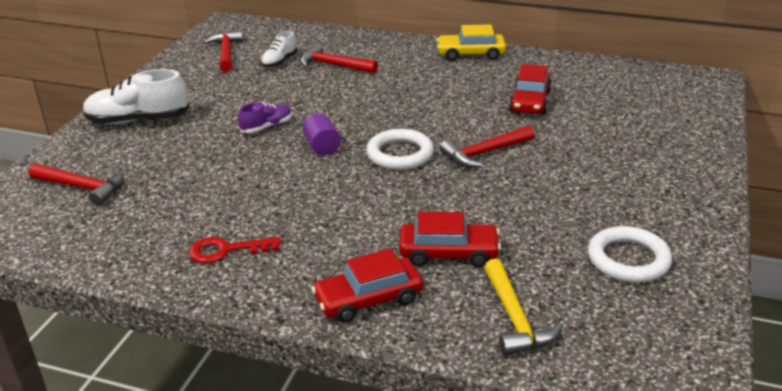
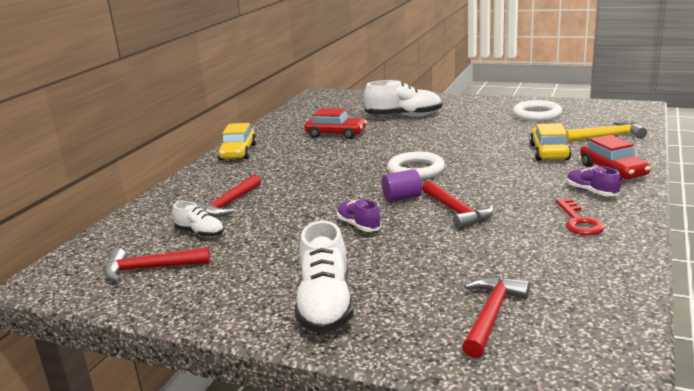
camera: 85 degrees left, 10 degrees down
(303, 270) = (591, 192): none -> purple shoe
(448, 253) = (549, 152): red car -> yellow car
(484, 153) = (415, 145): red hammer -> red hammer (456, 211)
(608, 144) = (404, 116): none -> white shoe

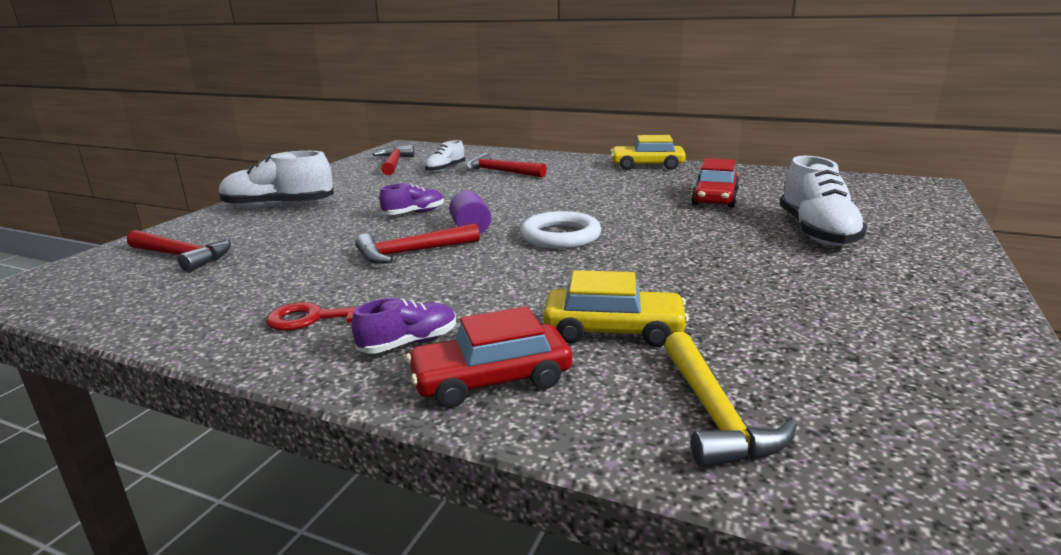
camera: 90 degrees right, 0 degrees up
(537, 114) = (878, 345): white ring -> none

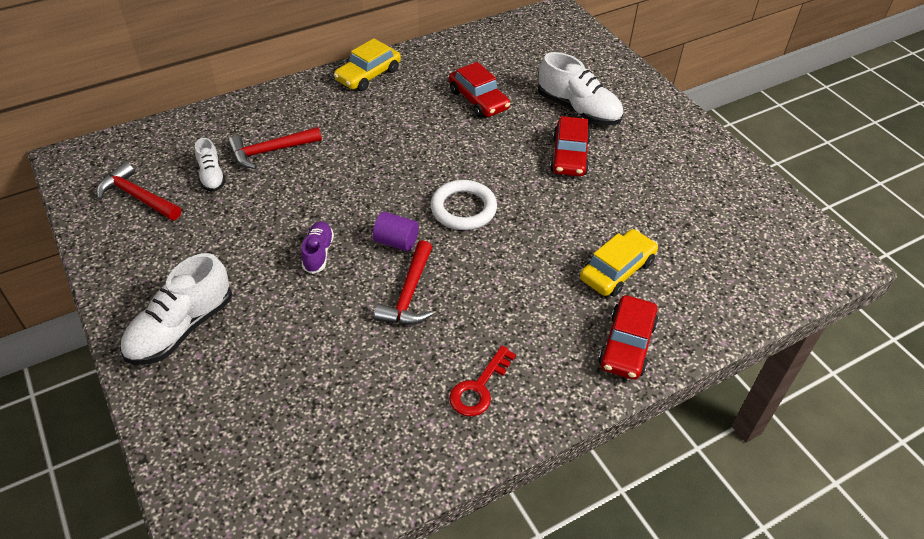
camera: 55 degrees left, 25 degrees up
(182, 256) = (257, 433): red hammer -> none
(409, 343) = (555, 358): purple shoe -> none
(714, 414) = (716, 288): yellow hammer -> none
(738, 250) = (569, 156): none -> red car

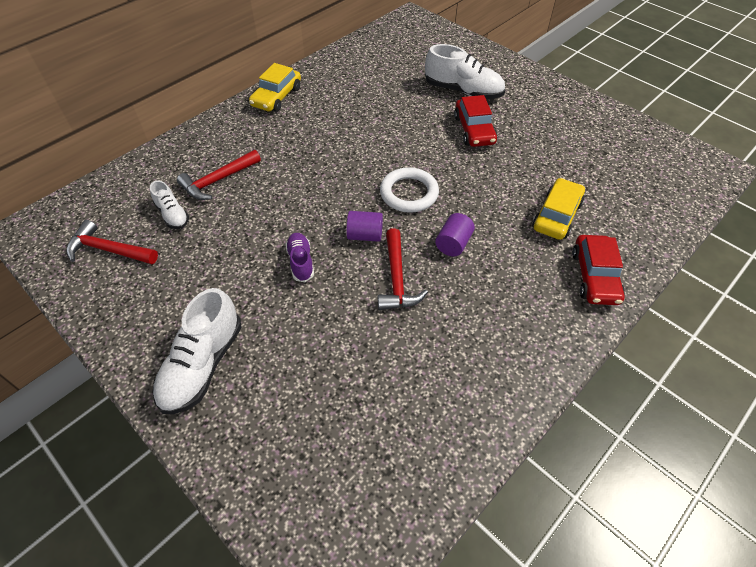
camera: 15 degrees left, 5 degrees up
(478, 100) = (379, 99): red car -> none
(479, 388) = (494, 347): red key -> none
(486, 273) = (453, 244): none -> purple cylinder

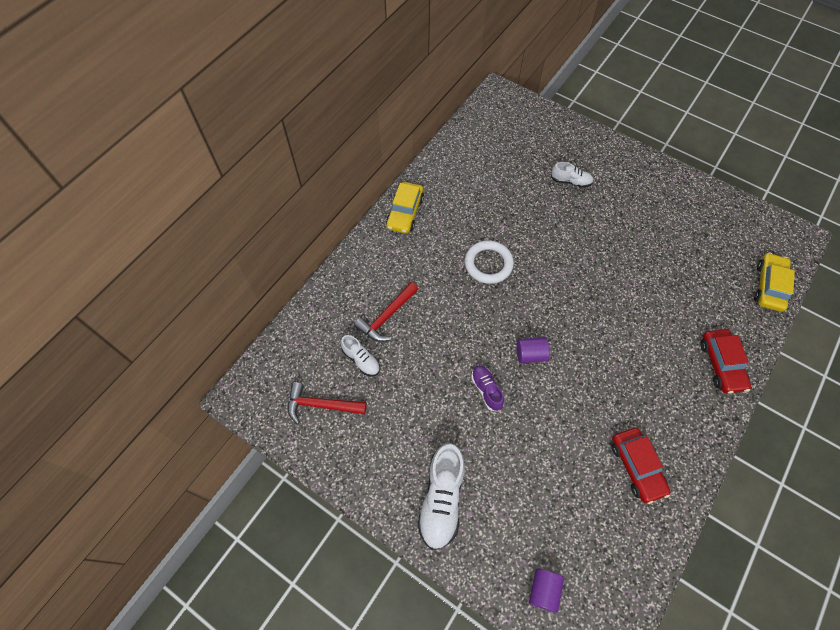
camera: 10 degrees left, 10 degrees up
(397, 279) = (568, 393): red hammer -> none
(409, 193) = (554, 304): white ring -> white ring (488, 264)
(453, 244) = (604, 351): purple cylinder -> purple cylinder (543, 590)
(463, 91) = (570, 181): white shoe -> white shoe, size x0.56
(474, 130) = (591, 226): red car -> red car (636, 467)
(556, 216) = (680, 309): yellow car -> yellow car (769, 286)

